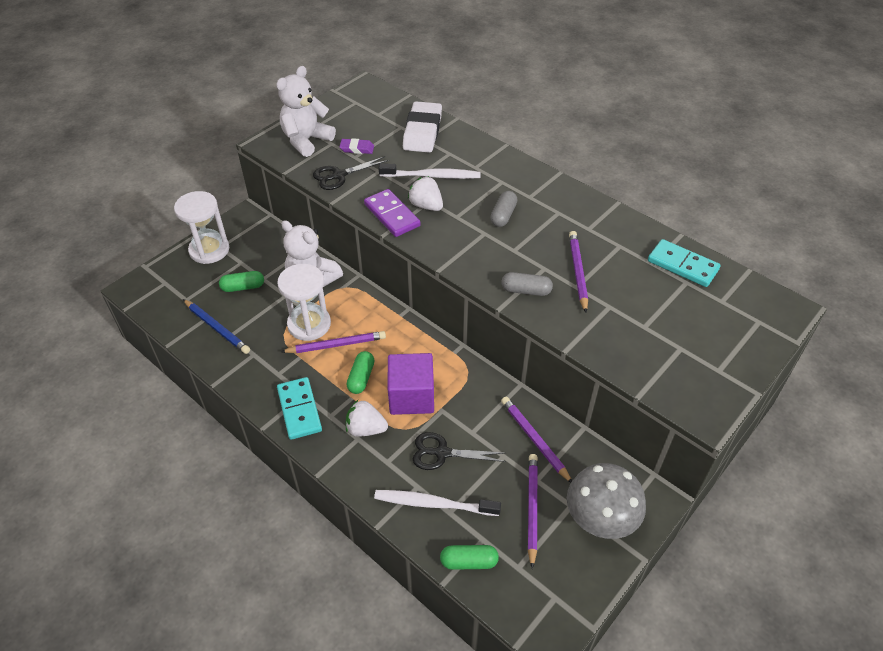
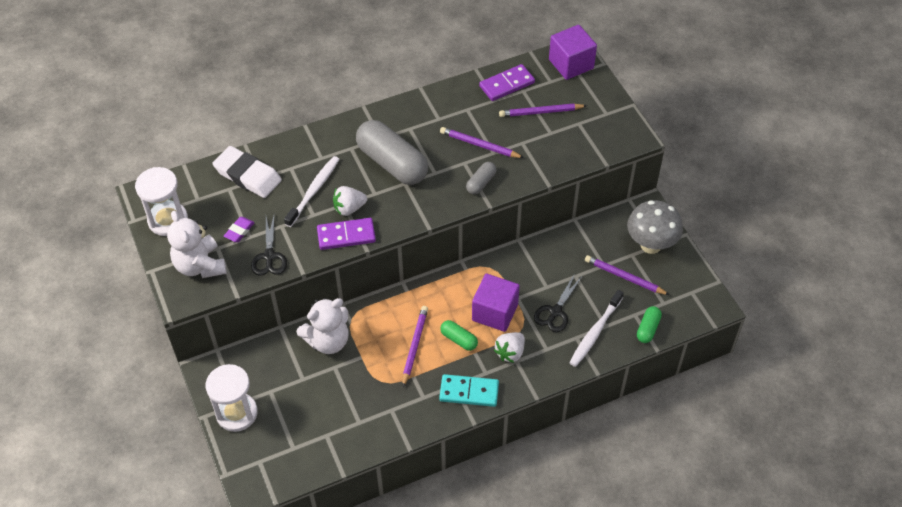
camera: 65 degrees left, 5 degrees up
(217, 328) = (345, 430): blue pencil -> none
(243, 287) = (305, 397): green capsule -> none
(309, 324) = (380, 359): white hourglass -> white hourglass (168, 220)
(503, 215) = (392, 163): grey capsule -> grey capsule, size x2.16
(534, 439) = (570, 252): purple pencil -> purple pencil (540, 112)
(682, 265) = (507, 84): turquoise domino -> purple domino
(765, 311) = (571, 64): none -> purple cube

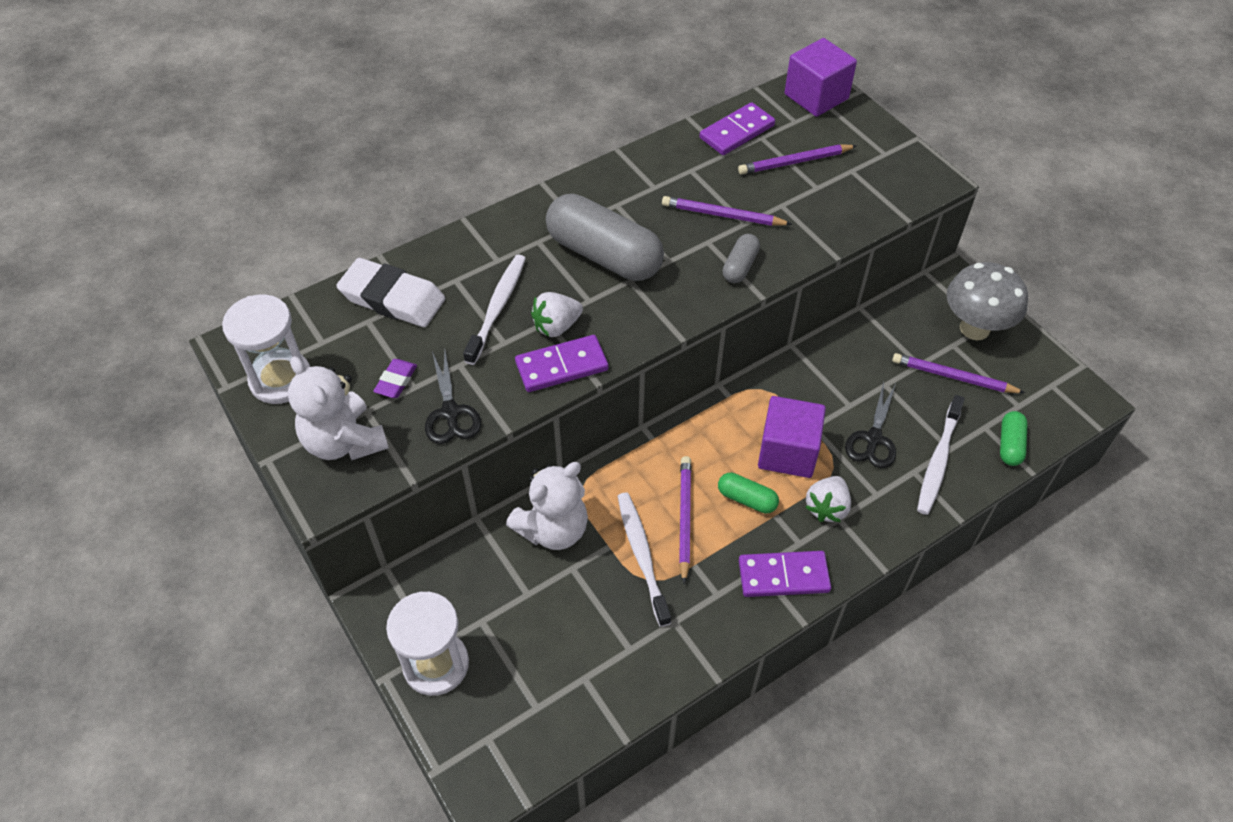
camera: 10 degrees left, 0 degrees up
(381, 366) = (642, 556): none -> white toothbrush
(469, 392) = (783, 576): turquoise domino -> purple domino

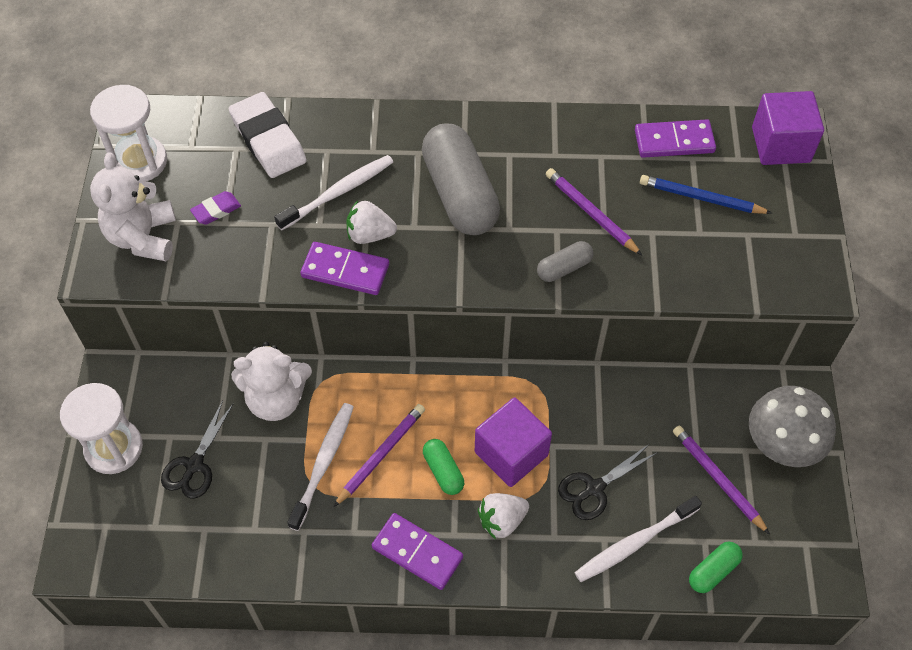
camera: 35 degrees right, 5 degrees up
(450, 412) = (233, 259): black scissors -> black scissors (194, 465)
(794, 162) = (701, 198): purple pencil -> blue pencil

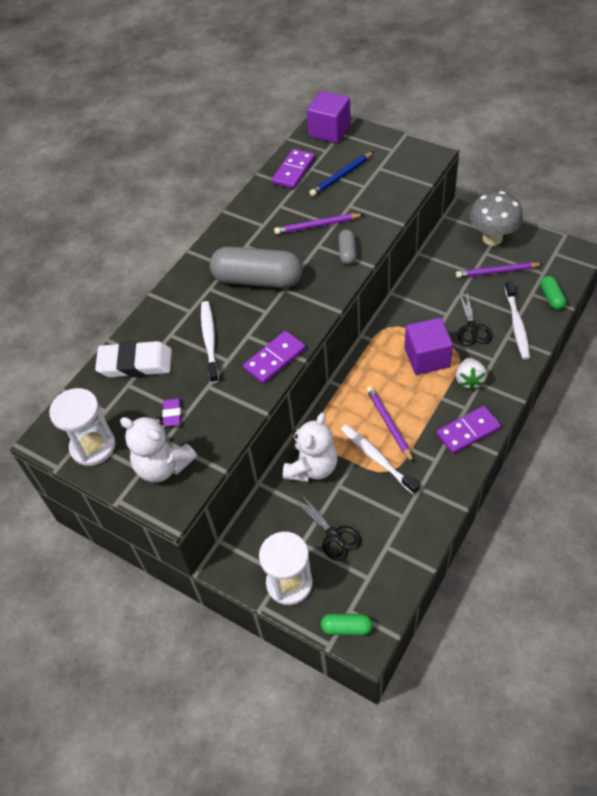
camera: 55 degrees left, 5 degrees down
(370, 234) = (255, 336): white strawberry -> none
(443, 471) = (419, 396): green capsule -> green capsule (346, 627)

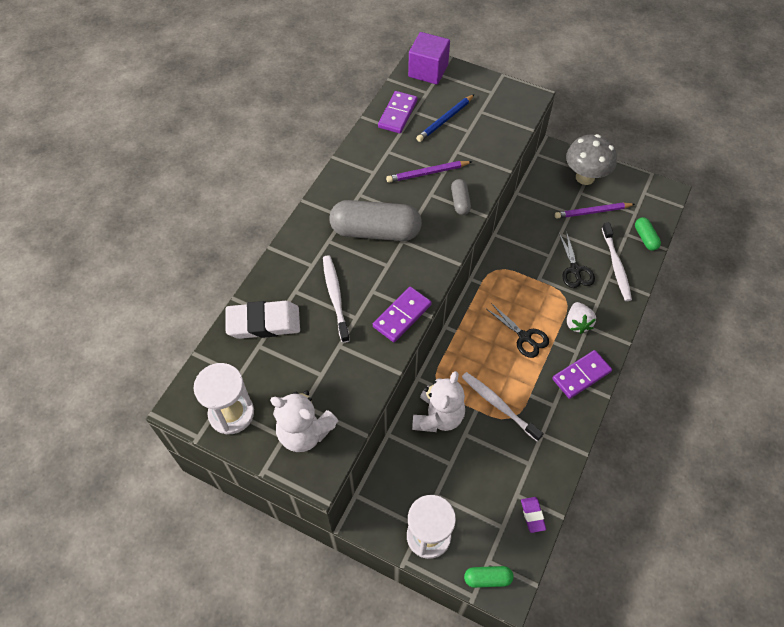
camera: 10 degrees left, 5 degrees up
(172, 414) = (307, 376): purple eraser -> purple eraser (532, 515)
(333, 535) = (466, 485): black scissors -> black scissors (524, 337)
(389, 424) = (506, 370): purple pencil -> none
(427, 357) = (535, 301): purple cube -> none

